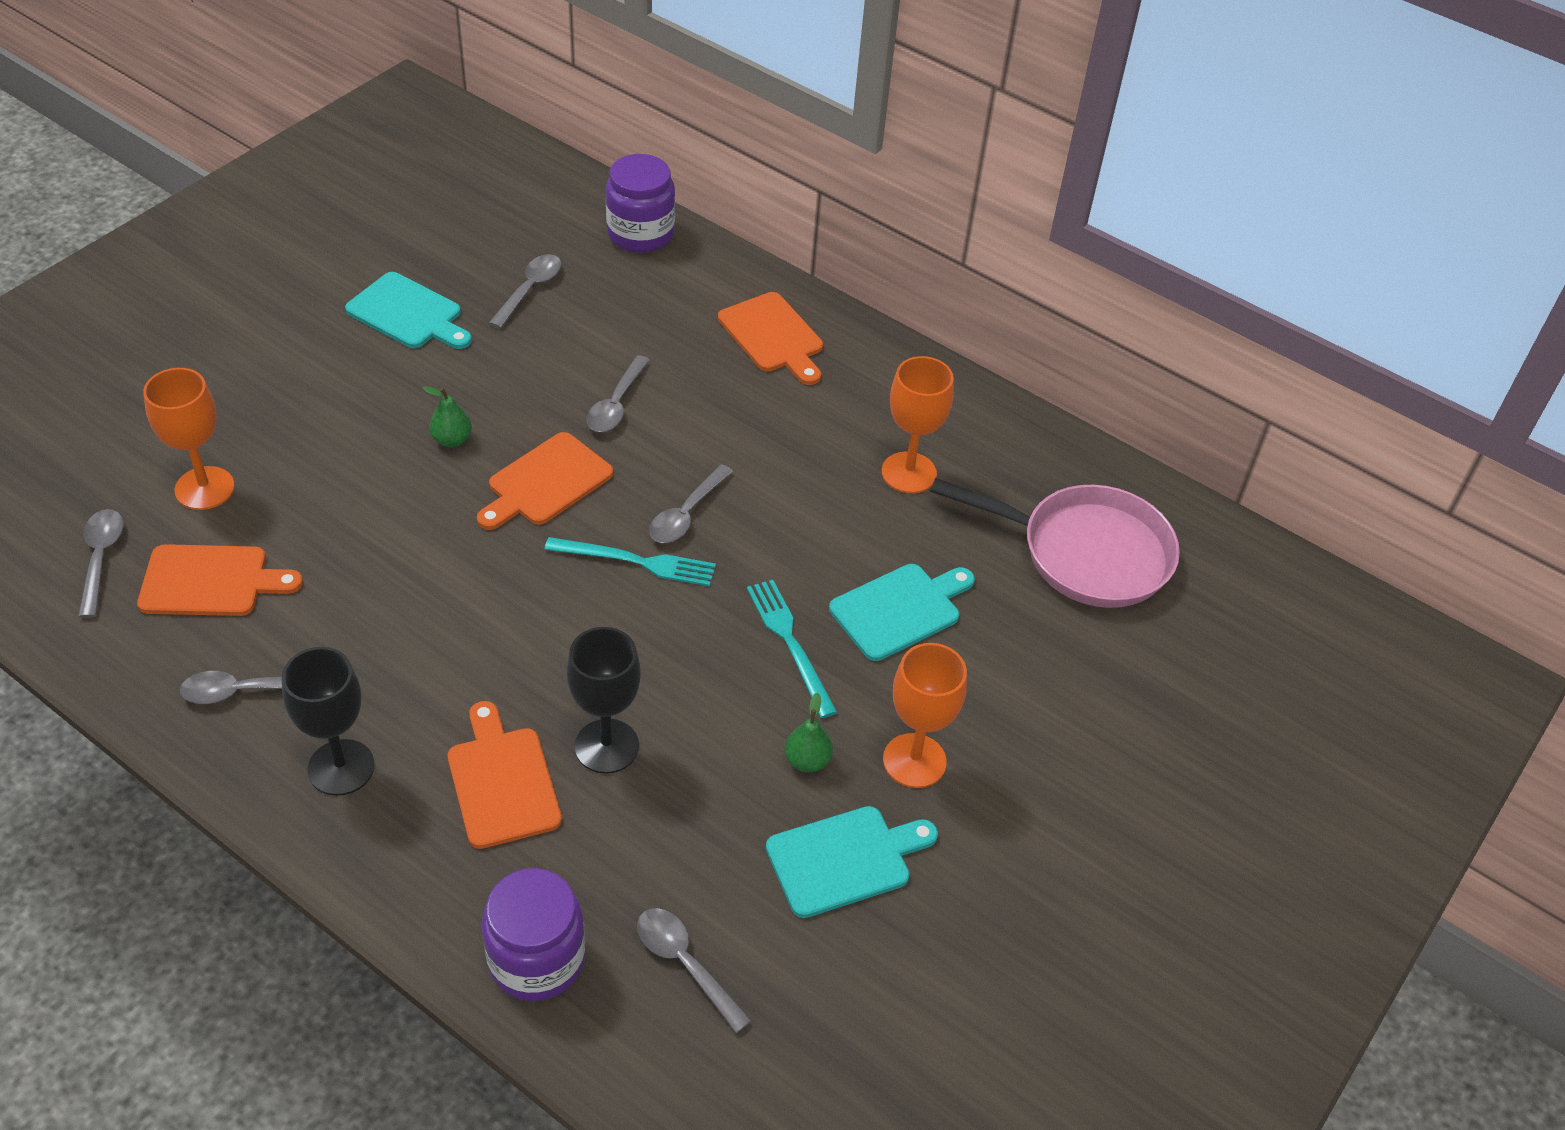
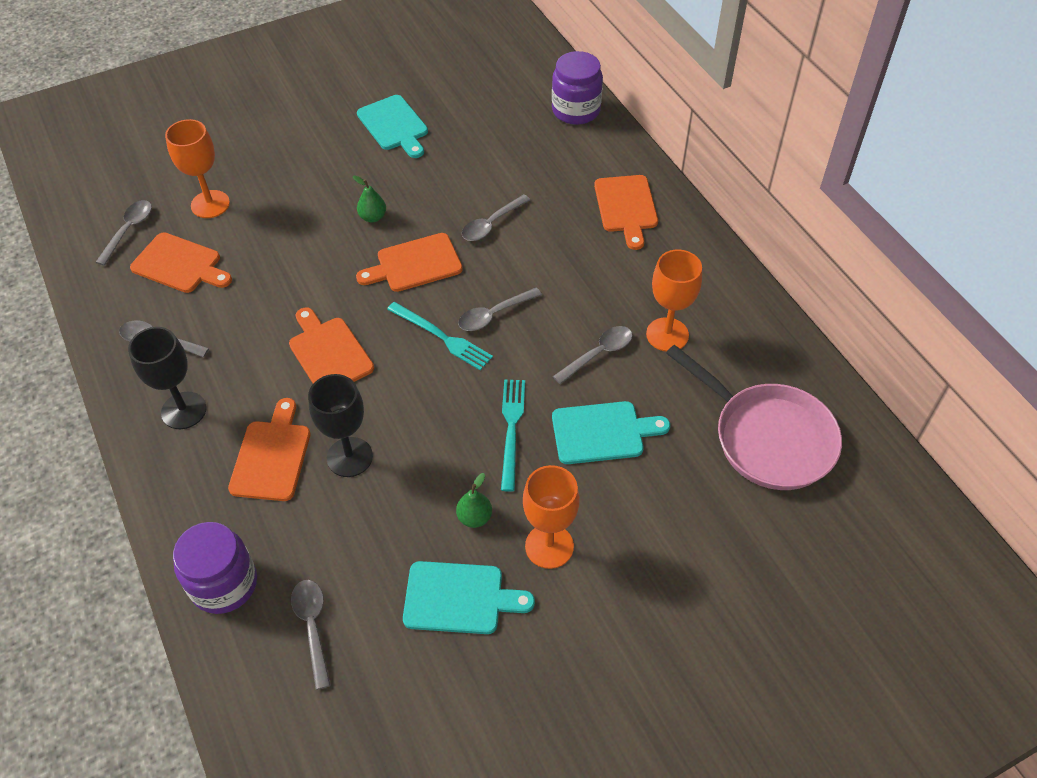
camera: 30 degrees right, 5 degrees up
(499, 628) = (329, 352): none -> orange cutting board
(530, 290) = (480, 130): grey spoon -> grey spoon (598, 354)

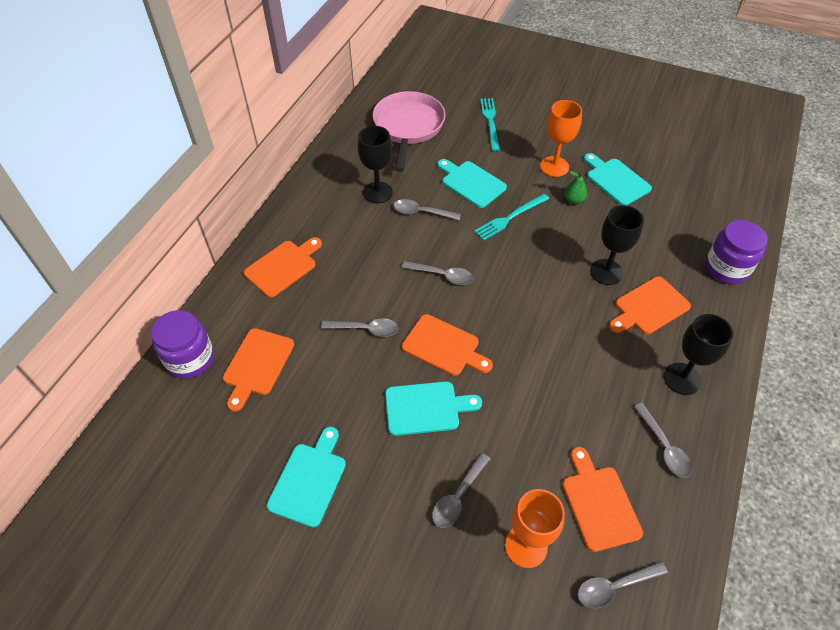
camera: 130 degrees left, 0 degrees up
(312, 627) = (695, 219): grey spoon -> grey spoon (458, 496)
(329, 352) = (559, 337): orange cutting board -> orange cutting board (257, 365)
(373, 217) = (426, 408): green pear -> turquoise cutting board
(442, 337) = (485, 289): turquoise fork -> turquoise fork (490, 122)
(667, 334) = (378, 192): orange goblet -> black goblet

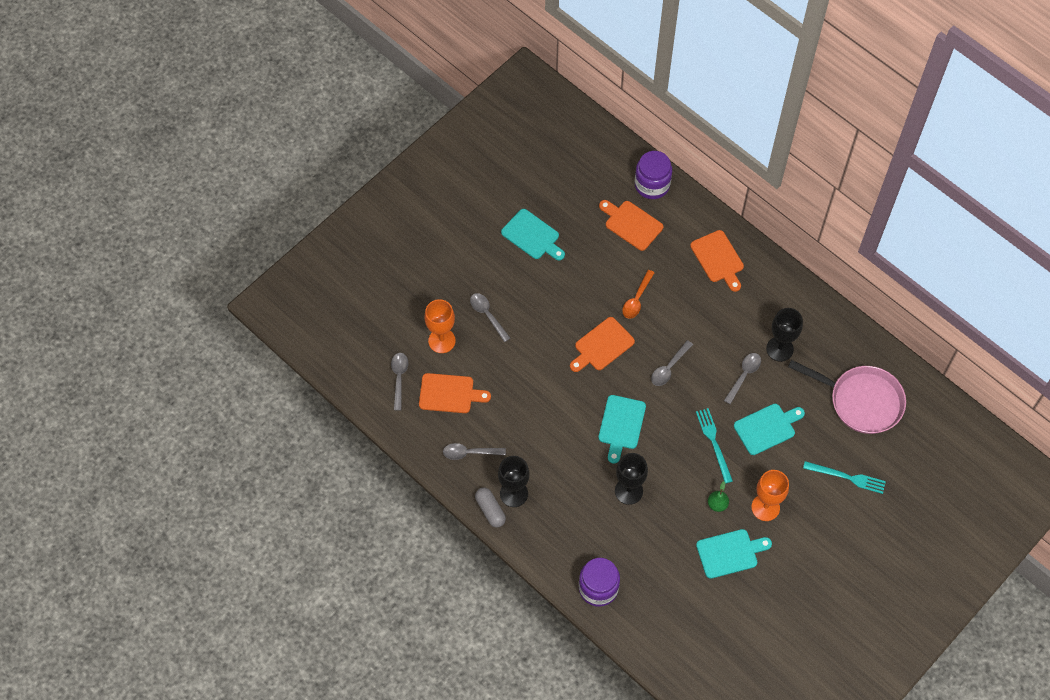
camera: 110 degrees right, 10 degrees up
(365, 329) = (637, 299): grey spoon -> orange spoon
(426, 408) = (556, 317): turquoise cutting board -> turquoise cutting board (621, 425)
(649, 307) = (583, 505): orange cutting board -> none
(718, 397) = (490, 510): none -> grey capsule

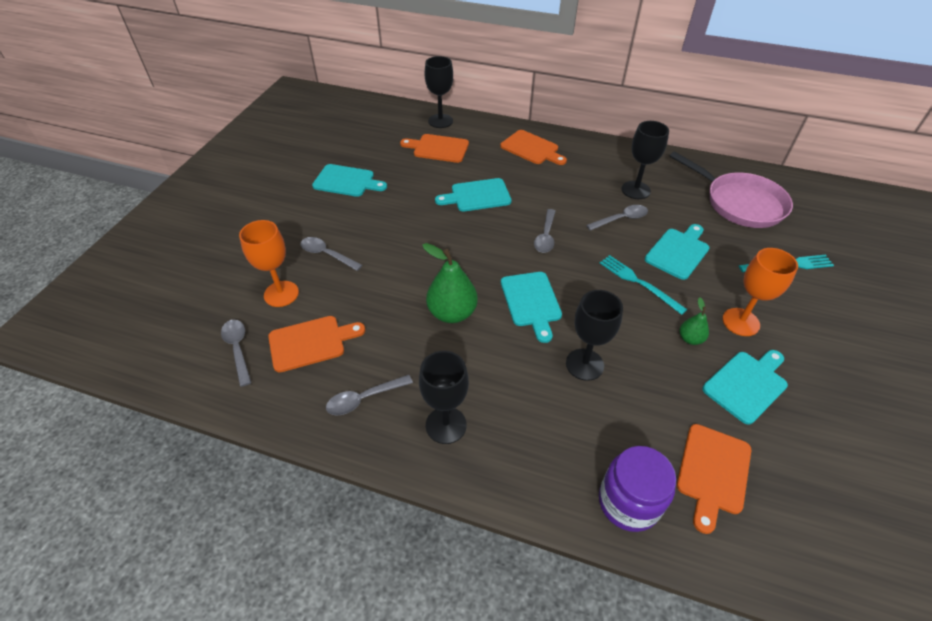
camera: 25 degrees left, 15 degrees down
(490, 510) = (424, 460): grey capsule -> none
(558, 410) = (452, 313): none -> green pear
(602, 345) = (466, 241): orange cutting board -> orange cutting board (712, 472)
(637, 299) = (477, 195): orange spoon -> turquoise cutting board
(652, 185) = (440, 121): purple jar -> black goblet
(744, 375) = (621, 219): grey spoon -> grey spoon turned 60 degrees clockwise
(861, 401) = (739, 203): pink pan -> pink pan turned 45 degrees clockwise

